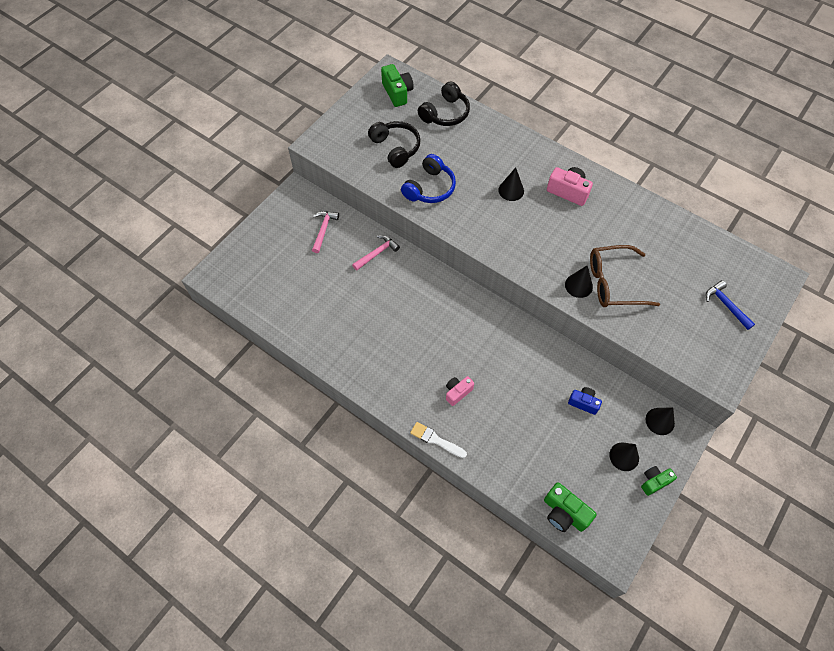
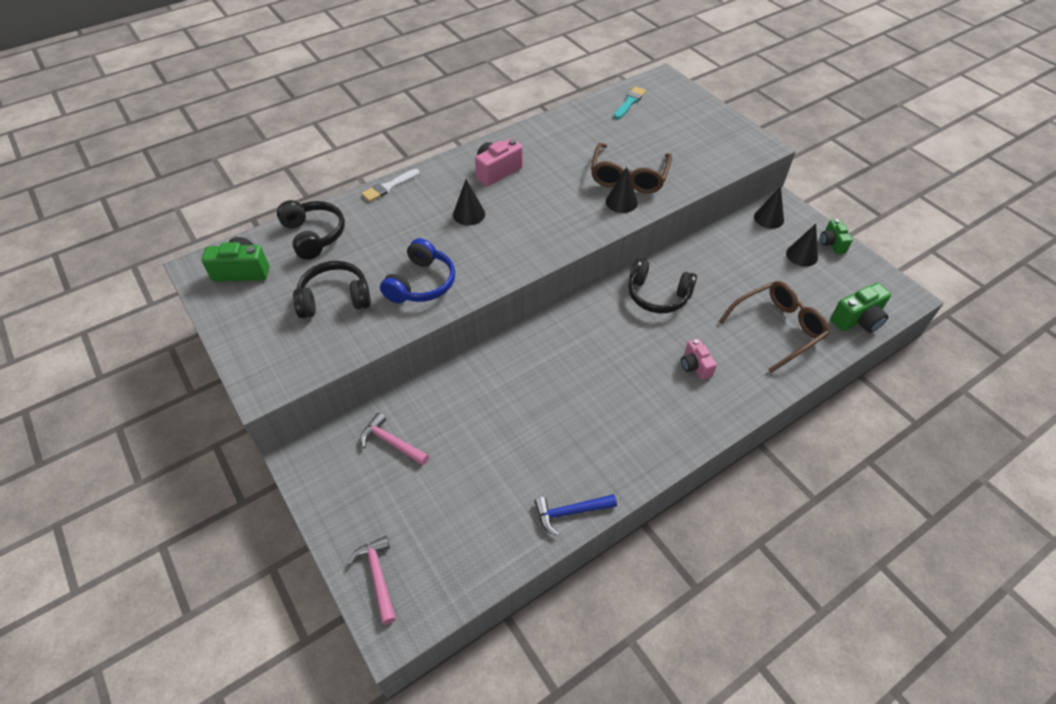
camera: 70 degrees left, 10 degrees down
(377, 253) = (463, 390): pink hammer -> pink hammer (377, 576)
(430, 188) = (421, 283): blue headphones -> blue headphones turned 60 degrees clockwise
(436, 440) = (753, 405): white brush -> white brush (389, 187)
(518, 350) = (657, 295): none -> black headphones
(524, 448) = (778, 328): none -> brown glasses
(583, 403) = (735, 264): blue camera -> none
(720, 258) = (629, 102): none -> turquoise brush
(726, 305) = (682, 117): blue hammer -> blue hammer (570, 512)

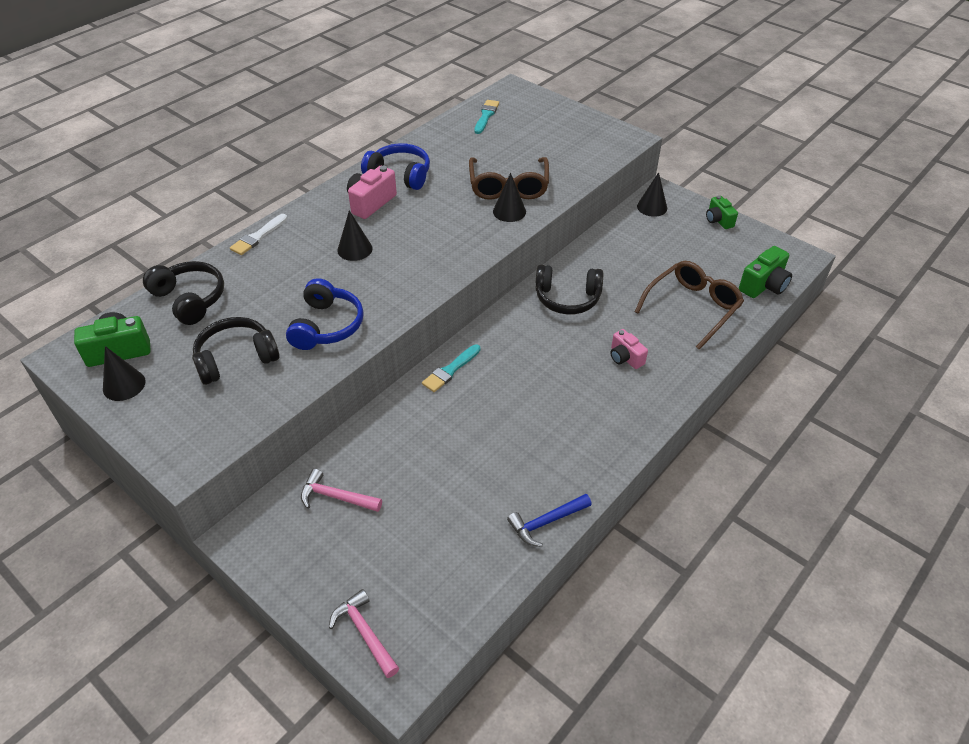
camera: 15 degrees left, 5 degrees down
(528, 344) = (450, 370): none -> turquoise brush
(531, 148) = (400, 175): none -> blue headphones
(802, 255) = (694, 236): black cone -> black cone (124, 385)

